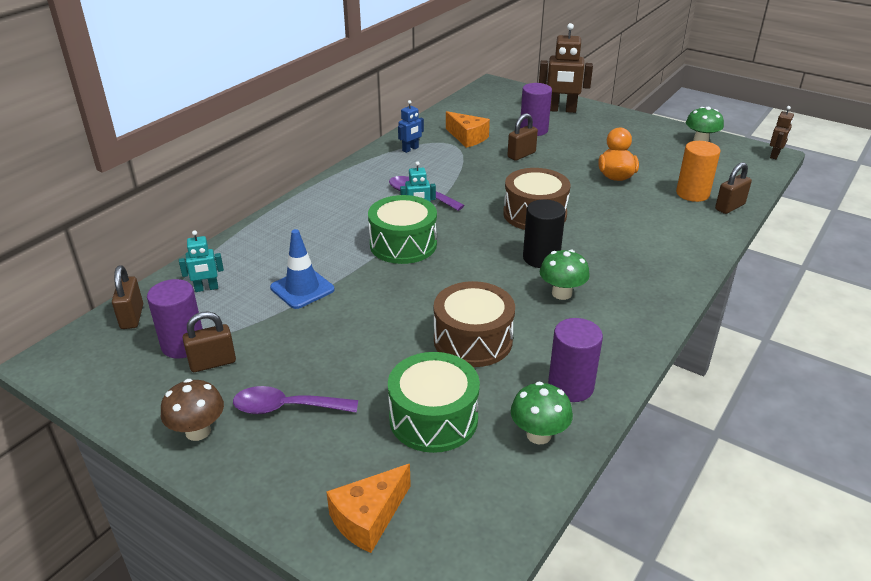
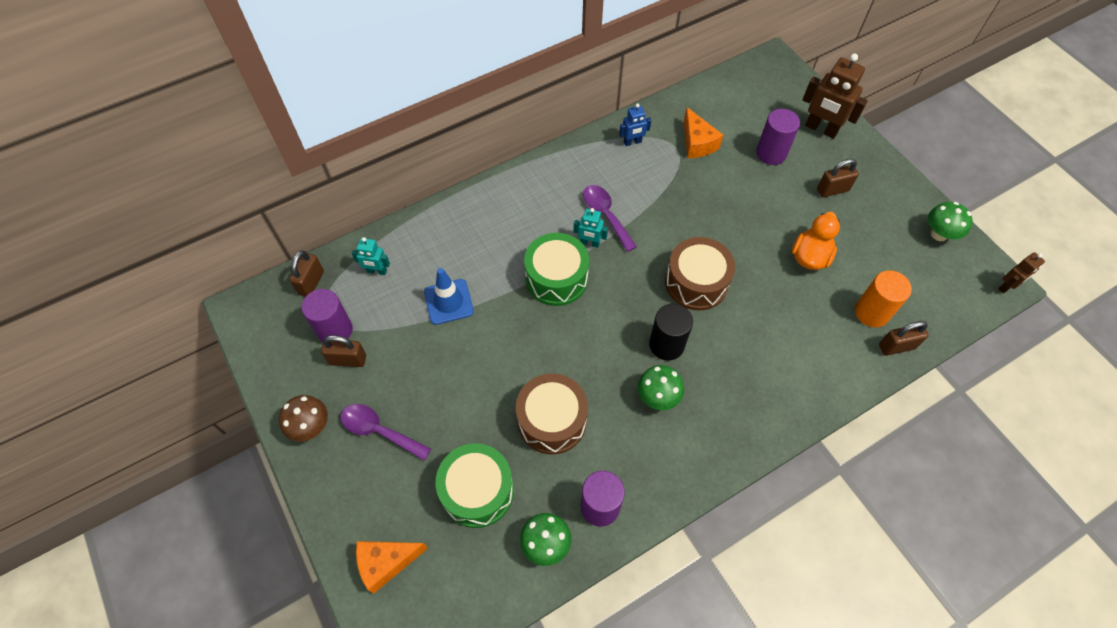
camera: 25 degrees right, 25 degrees up
(521, 155) = (735, 189): brown padlock -> brown padlock (832, 190)

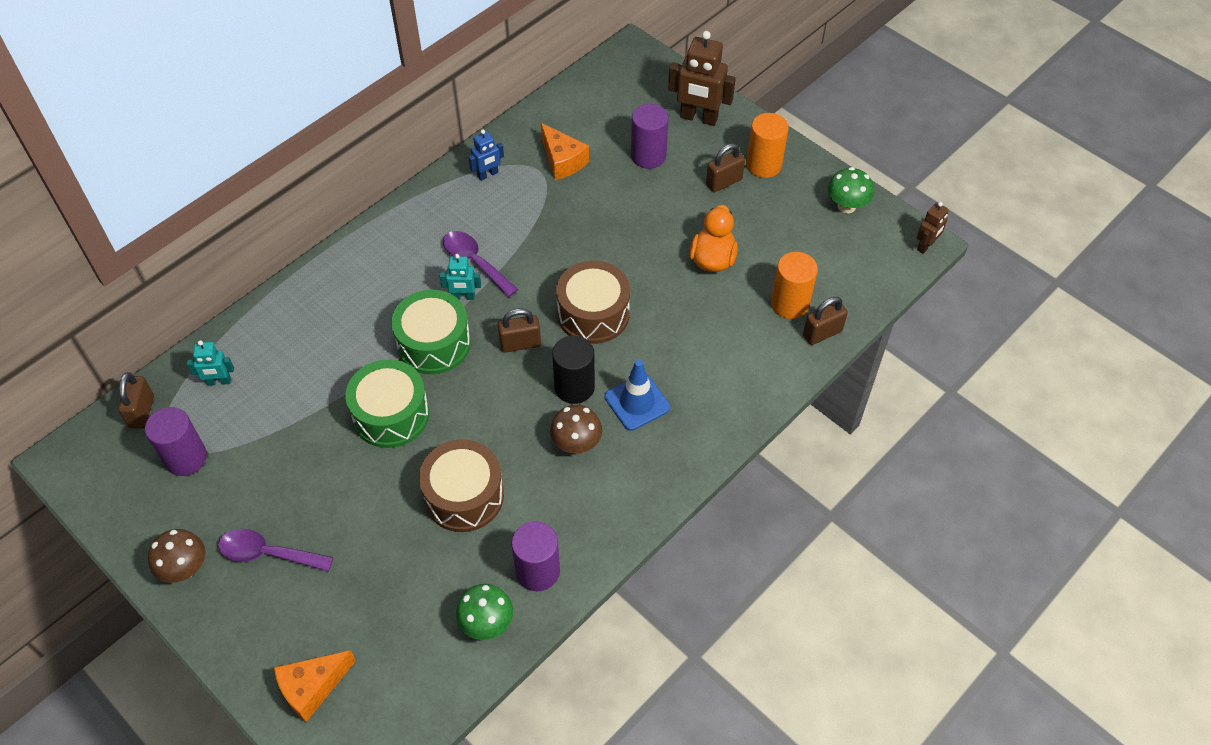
camera: 15 degrees left, 5 degrees down
(348, 360) = (210, 486): brown padlock -> brown padlock (520, 344)
(448, 302) = (314, 396): blue traffic cone -> blue traffic cone (637, 402)
(477, 491) = (397, 588): green drum -> green drum (391, 414)
(658, 397) = (576, 444): green mushroom -> brown mushroom
(871, 182) = (764, 165): none -> orange cylinder

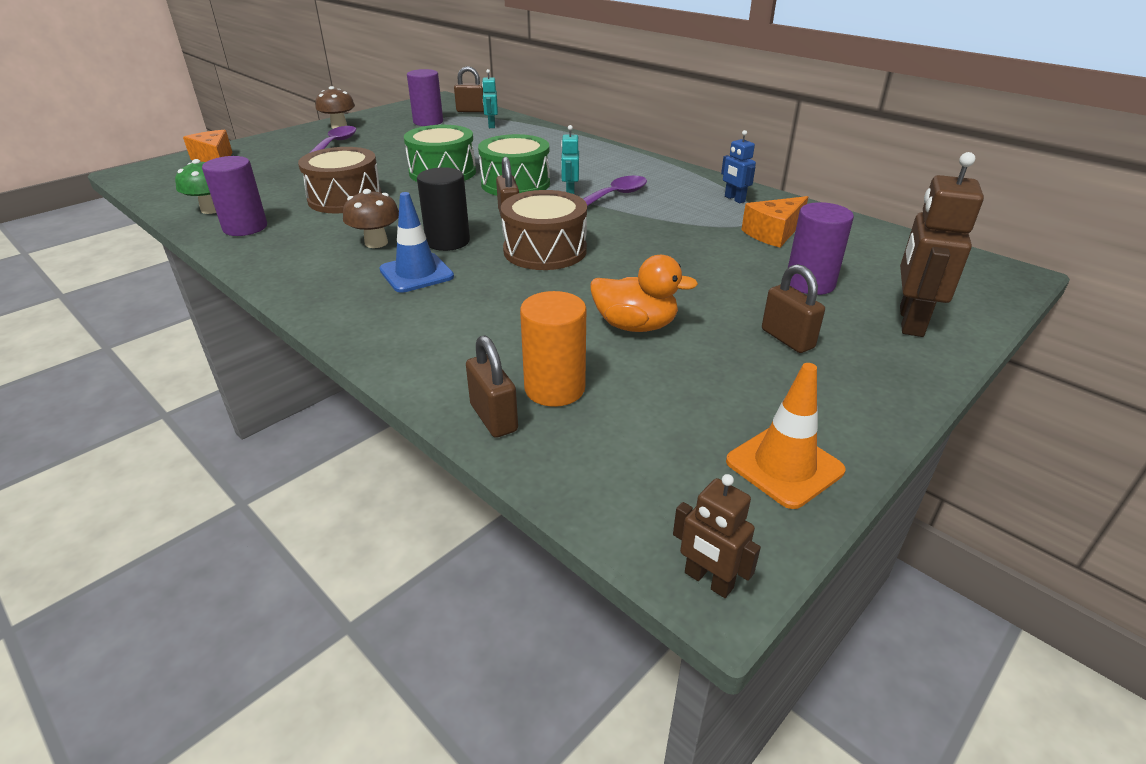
camera: 90 degrees right, 20 degrees down
(764, 165) = (842, 376): orange cylinder -> none
(846, 206) = (784, 466): green mushroom -> orange traffic cone

